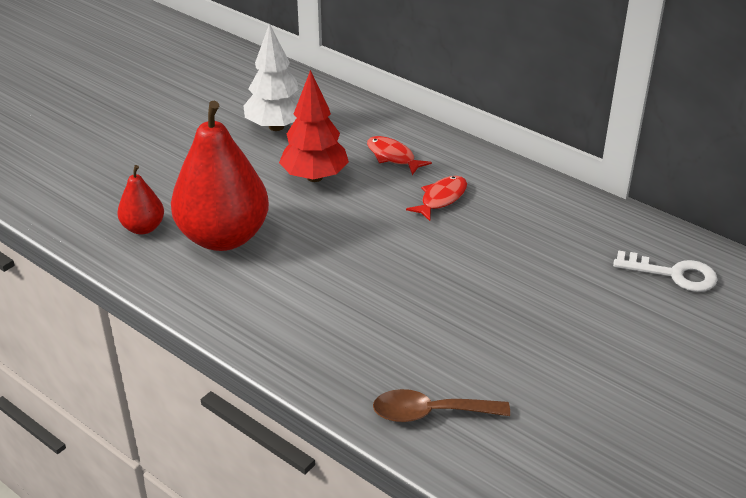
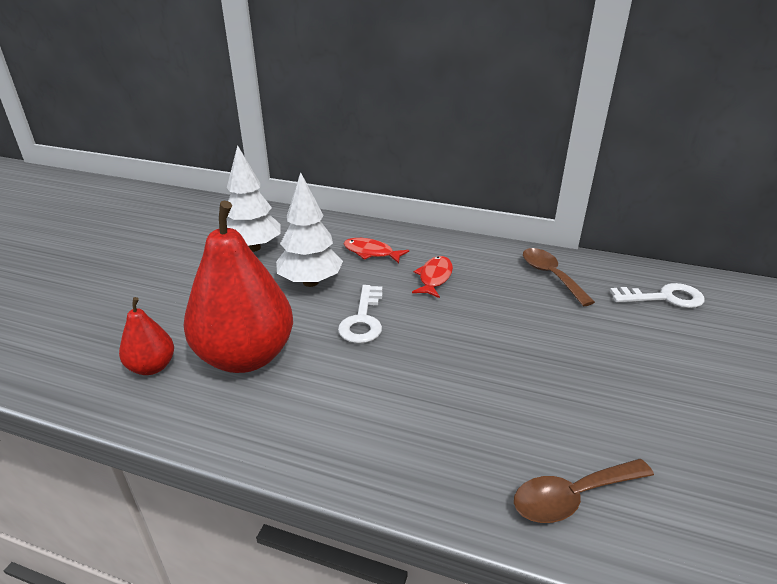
camera: 20 degrees left, 5 degrees down
(314, 177) = (310, 282): red tree -> white tree
(344, 226) = (363, 319): none -> white key
(567, 223) = (550, 275): none -> brown spoon

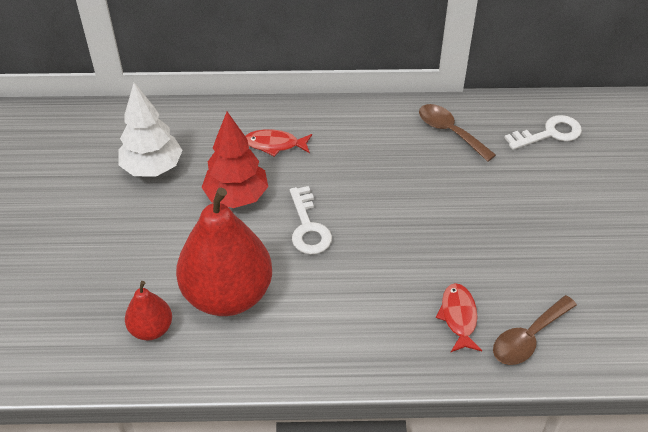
camera: 20 degrees left, 15 degrees up
(310, 282) = (236, 197): white tree -> red tree
(434, 278) = (349, 161): red fish -> red fish (458, 317)

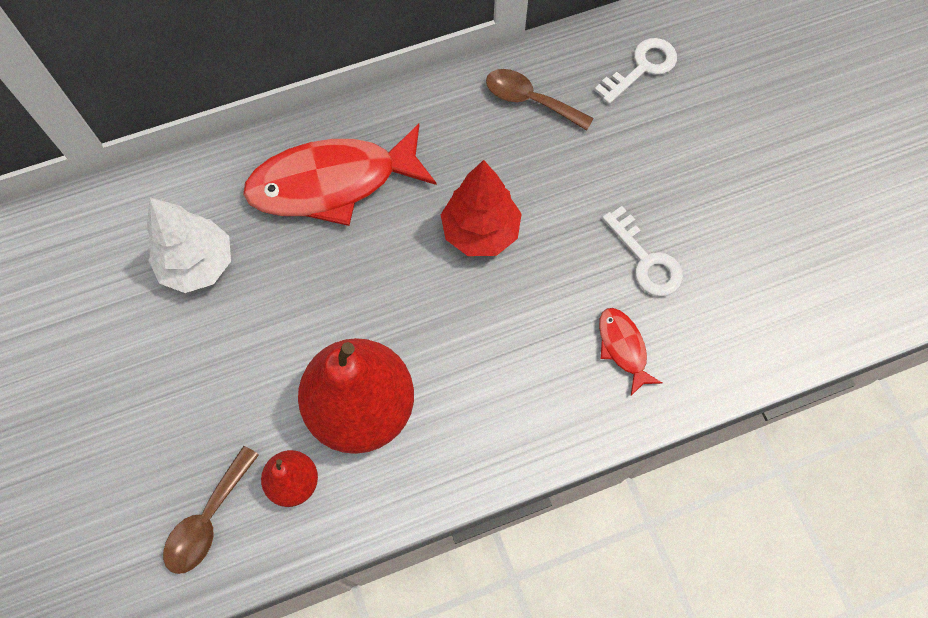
camera: 20 degrees left, 20 degrees up
(236, 197) = (317, 272): red tree -> red tree (480, 232)
(275, 144) = (332, 183): red fish -> red fish, size x2.20
(308, 227) = (416, 286): white key -> white key (645, 260)
(528, 338) = (703, 348): brown spoon -> brown spoon (208, 519)

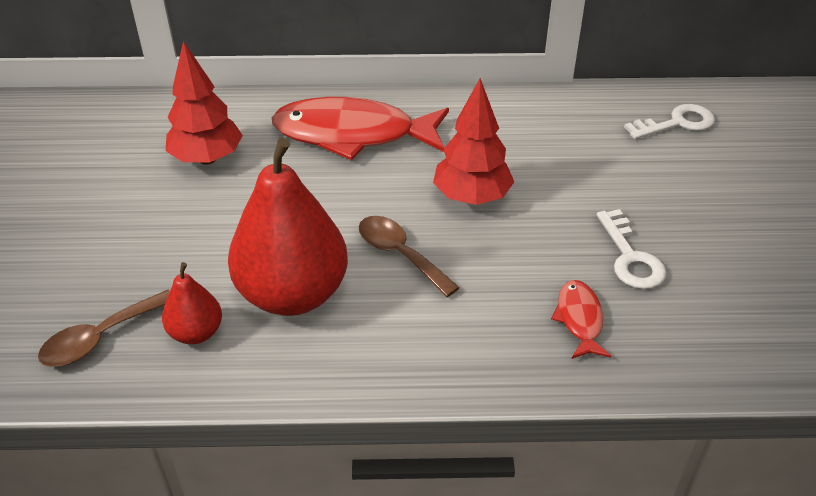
camera: 20 degrees right, 25 degrees down
(198, 264) = (207, 158): white tree -> red tree
(530, 100) = (559, 121): brown spoon -> brown spoon (400, 254)

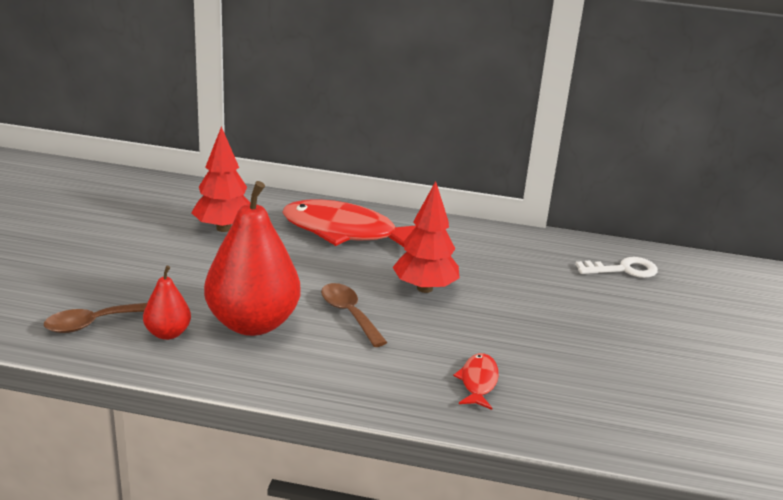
camera: 10 degrees right, 15 degrees down
(630, 257) = (540, 350): white key -> none

